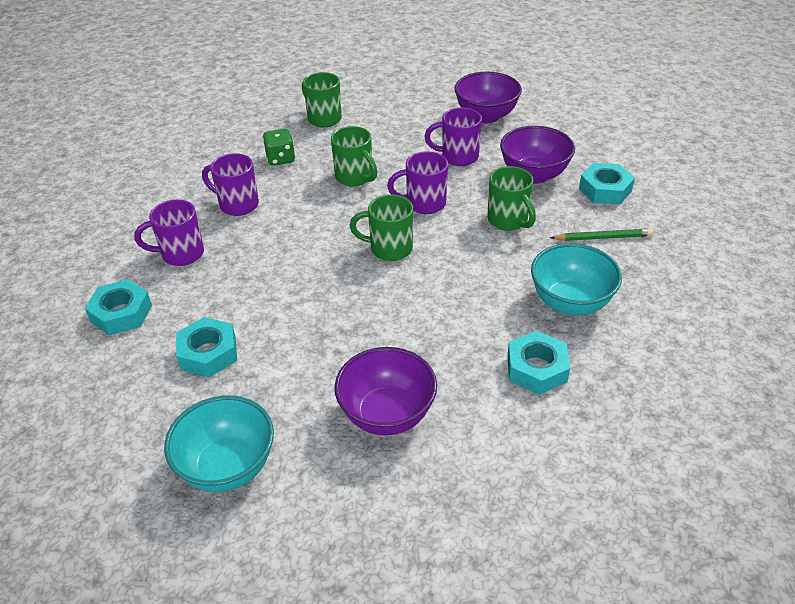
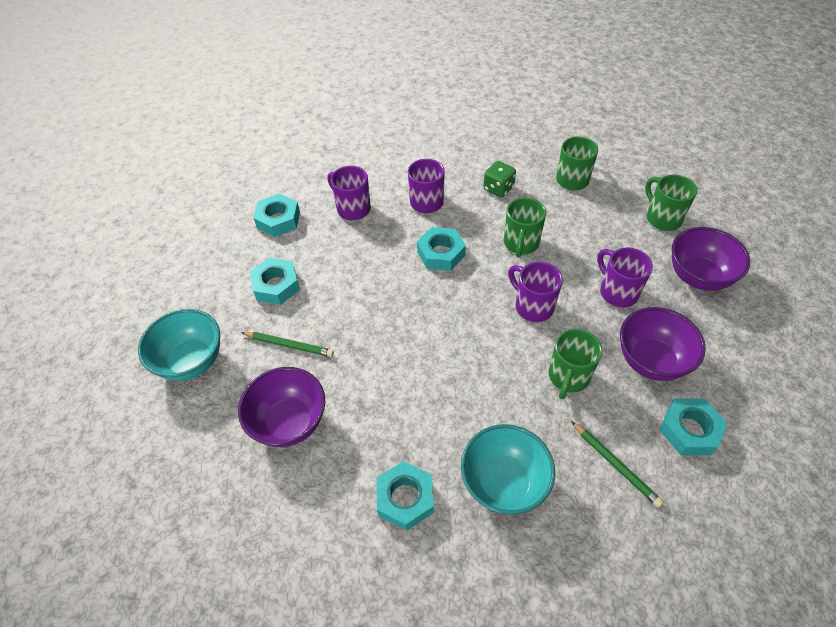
camera: 55 degrees right, 10 degrees up
(295, 375) = (289, 345): none -> green pencil
(308, 225) = (441, 253): none -> turquoise nut
(389, 249) = (459, 317): green mug -> green mug (662, 218)

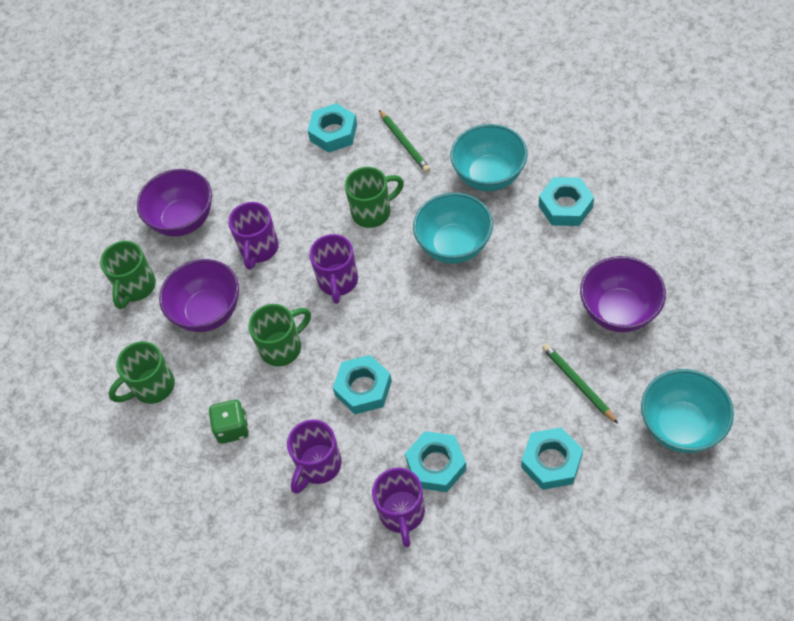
camera: 135 degrees left, 5 degrees up
(278, 220) = (495, 558): turquoise nut -> turquoise nut (436, 465)
(472, 392) = (454, 246): none -> turquoise bowl
(615, 465) = (404, 143): green pencil -> green pencil turned 150 degrees clockwise
(651, 361) = (301, 186): purple bowl -> purple bowl (208, 312)

